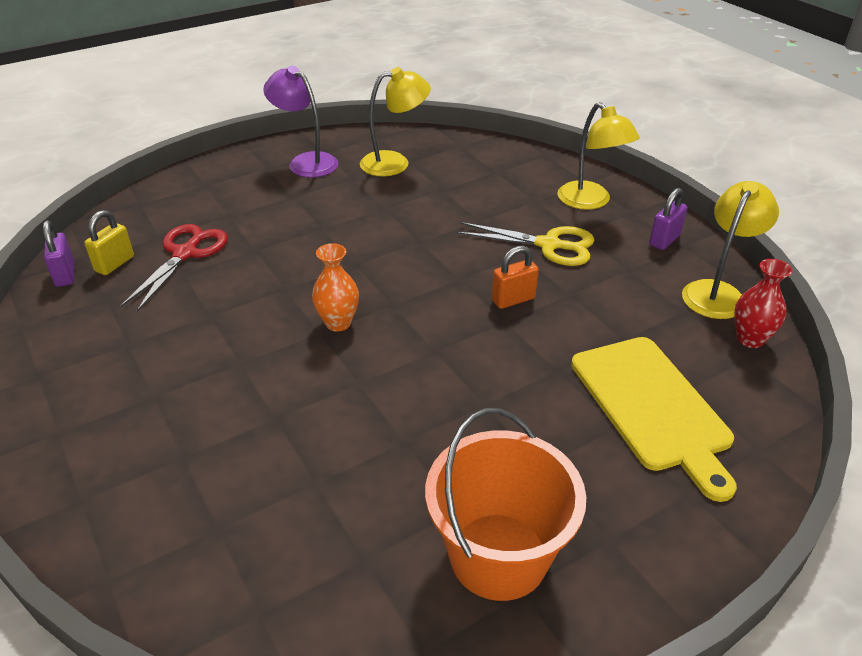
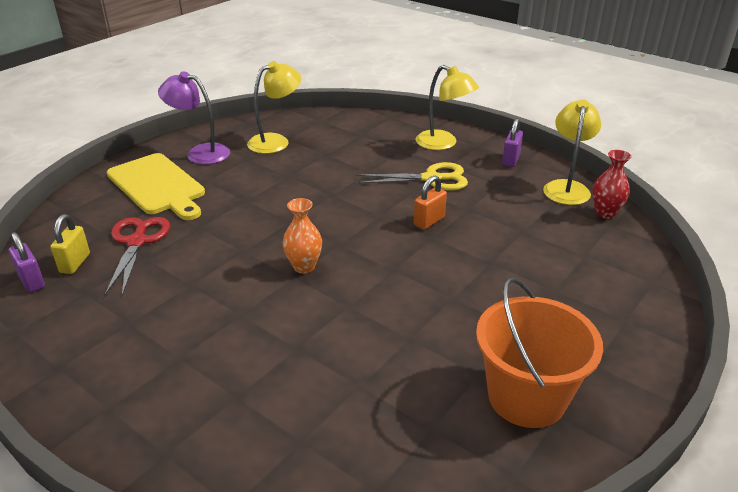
camera: 20 degrees left, 5 degrees down
(652, 407) = (569, 271): yellow cutting board -> yellow cutting board (157, 186)

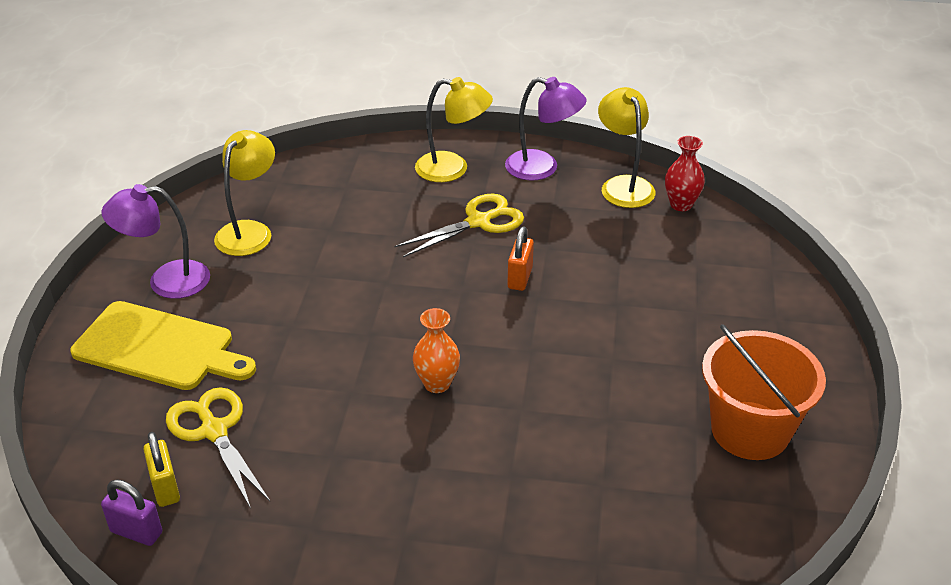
camera: 30 degrees left, 5 degrees up
(137, 242) = (214, 431): red scissors -> yellow scissors
(510, 160) = (542, 168): purple padlock -> purple lamp

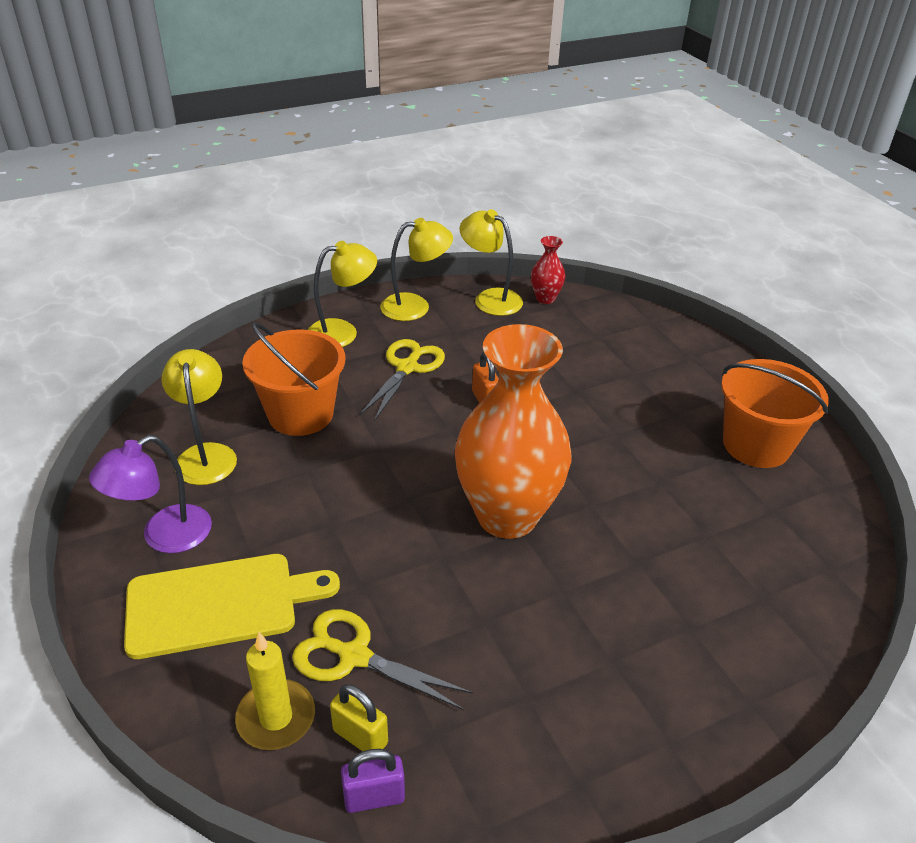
camera: 35 degrees left, 0 degrees up
(124, 444) = (276, 717): none -> yellow candle
(350, 227) = (300, 414): none -> orange bucket
(437, 384) = (507, 515): orange vase -> orange vase, size x2.41
(542, 168) = (415, 306): purple lamp -> yellow lamp

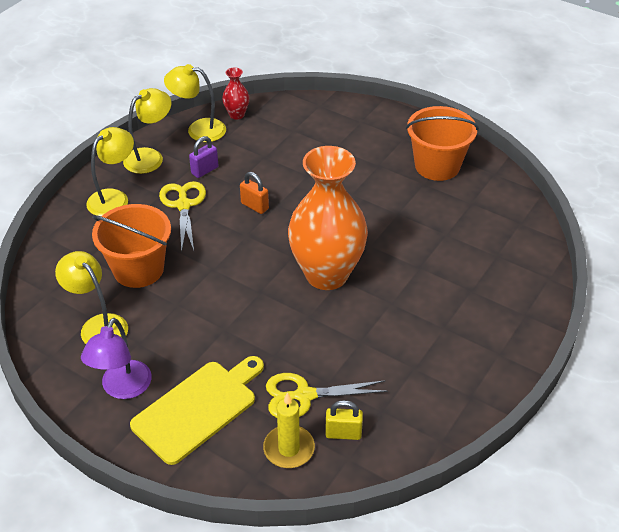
camera: 30 degrees left, 5 degrees up
(374, 797) = (375, 457): purple padlock -> purple padlock (204, 170)

